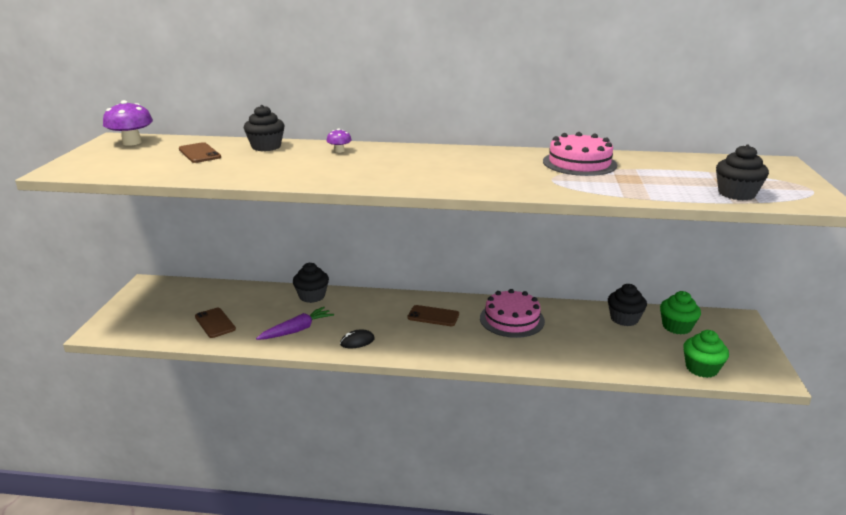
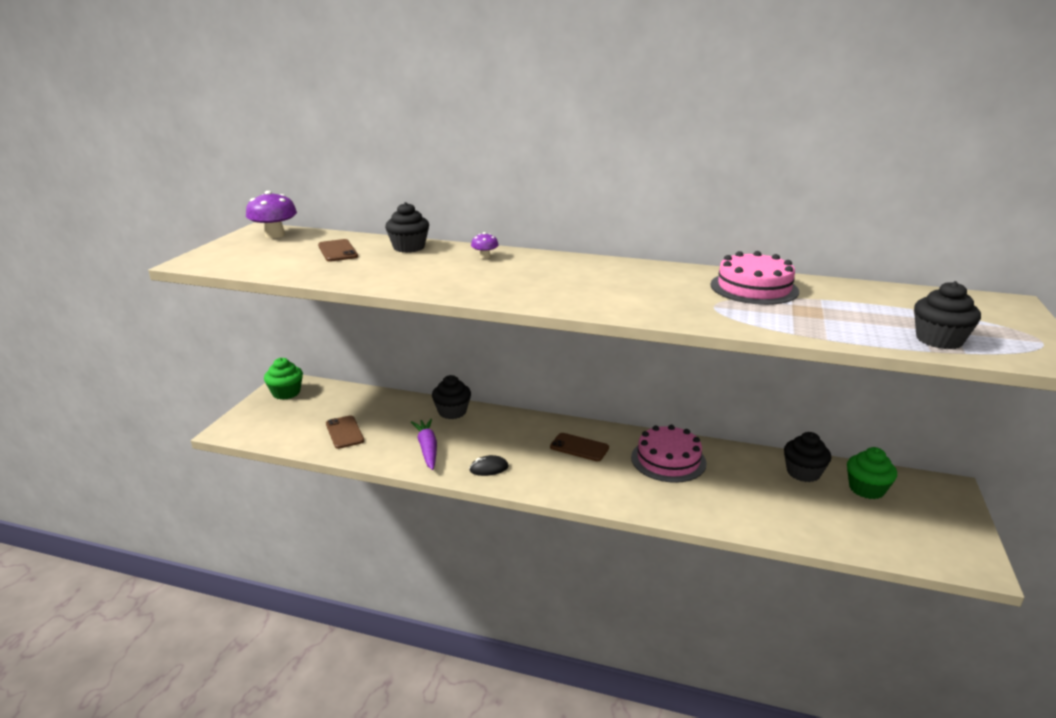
camera: 10 degrees right, 0 degrees up
(297, 330) = (427, 449): purple carrot -> purple carrot turned 75 degrees counterclockwise
(701, 368) = (887, 544): green cupcake -> green cupcake (286, 393)

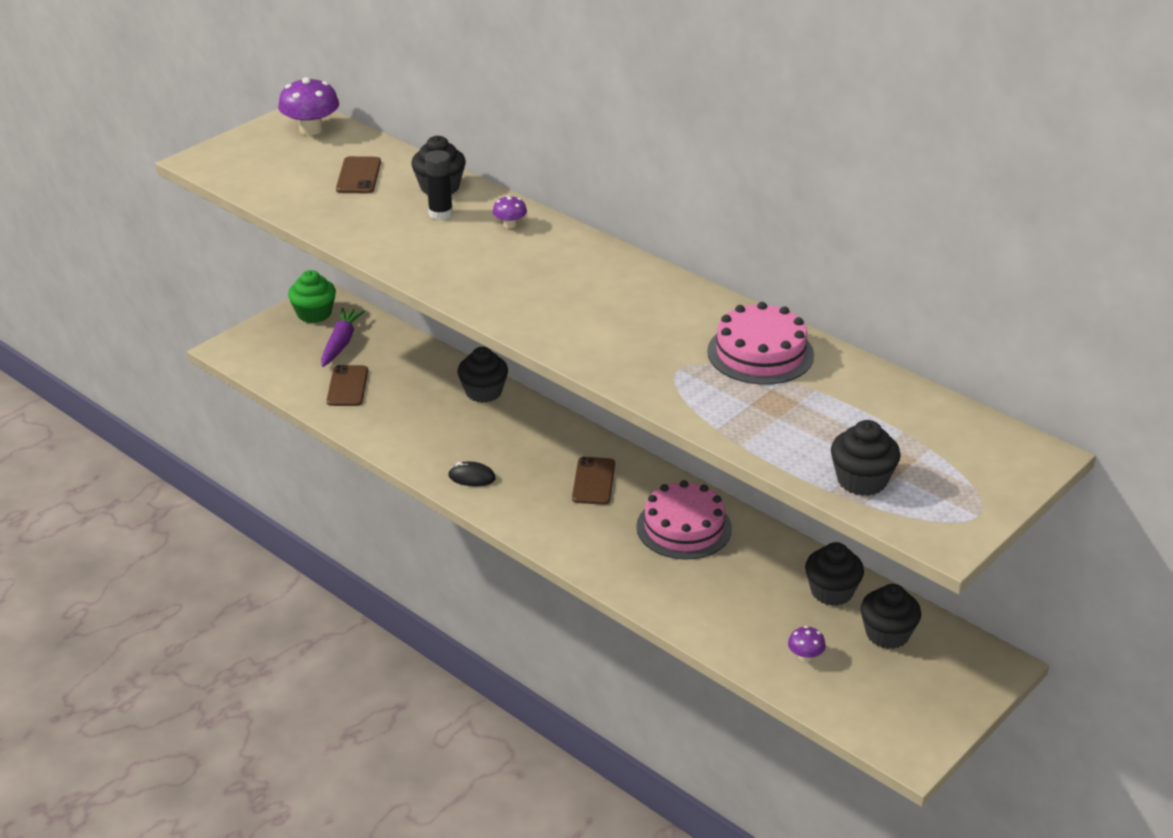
camera: 25 degrees right, 10 degrees up
(425, 259) = (440, 213): none -> black glue stick
(427, 449) = (423, 433): purple carrot -> purple carrot (341, 343)
(579, 447) = (593, 481): brown phone -> brown phone turned 45 degrees clockwise
(836, 521) = (805, 656): none -> purple mushroom
(866, 489) = (887, 634): green cupcake -> black cupcake

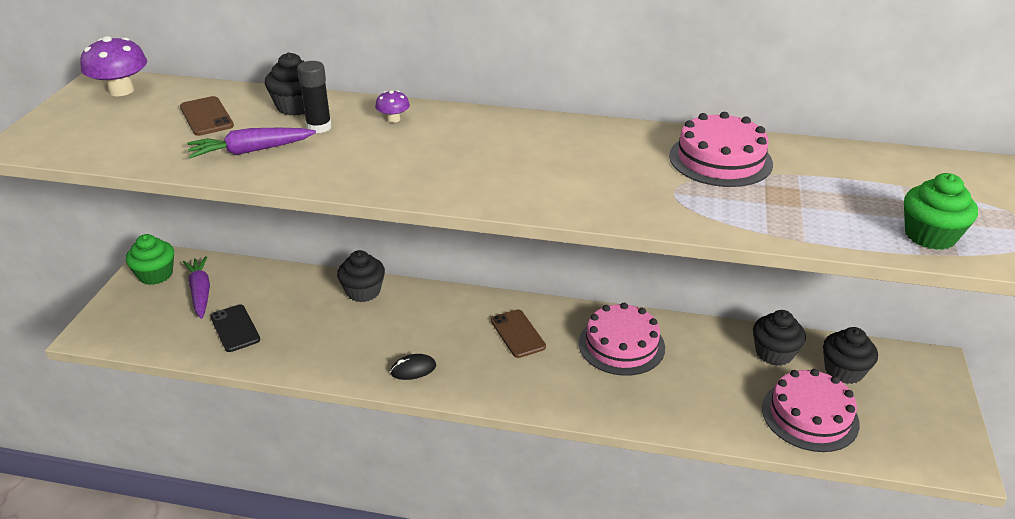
camera: 30 degrees left, 0 degrees up
(347, 386) = (235, 328): brown phone -> black phone
(367, 220) = (251, 151): none -> purple carrot
(805, 656) = (810, 415): purple mushroom -> pink cake
(862, 480) = (930, 236): black cupcake -> green cupcake

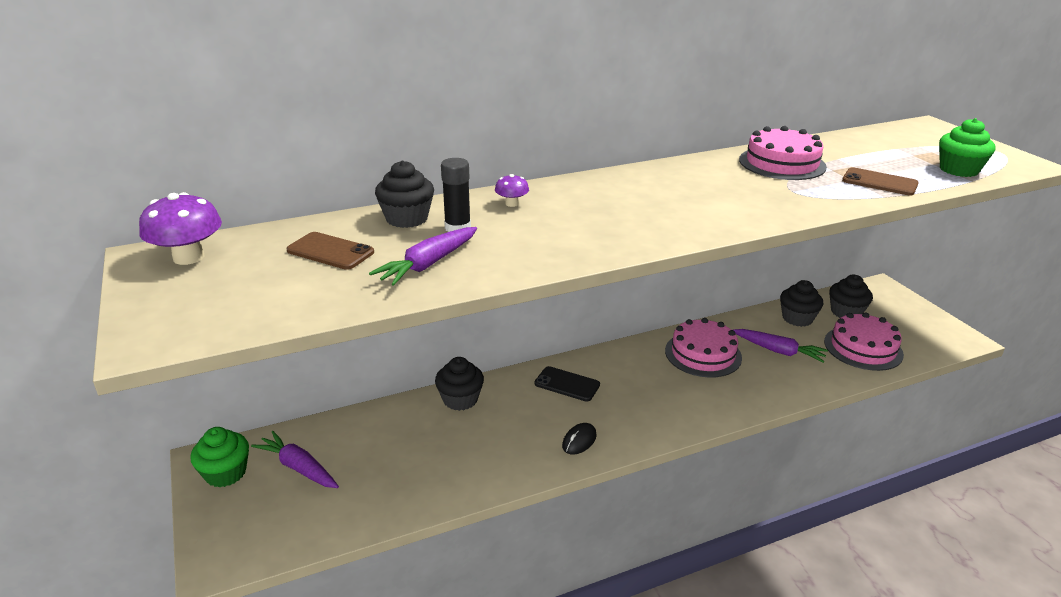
camera: 35 degrees left, 5 degrees down
(235, 328) = (376, 483): black phone -> black phone (567, 384)
(517, 334) = (624, 378): brown phone -> brown phone (879, 182)
(705, 376) = (778, 351): none -> purple carrot

